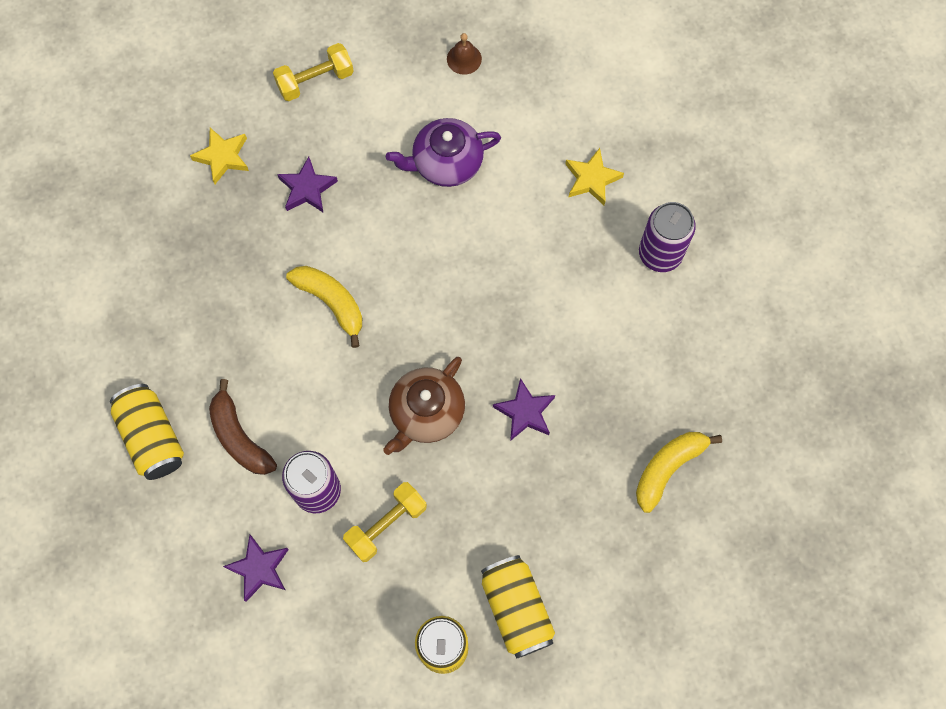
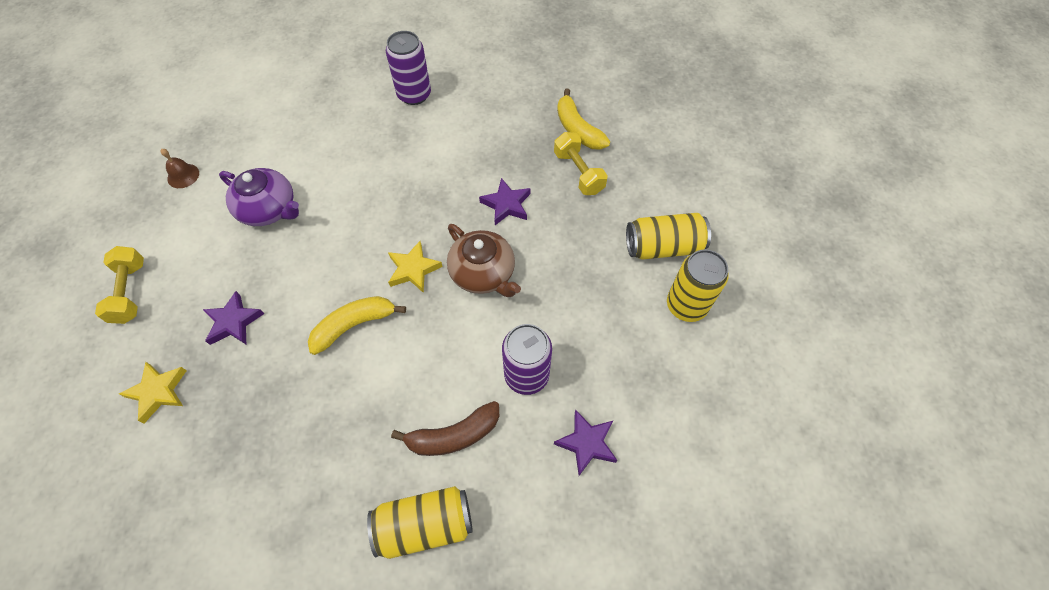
camera: 75 degrees left, 10 degrees down
(386, 525) = (572, 325): yellow dumbbell -> yellow dumbbell (578, 172)
(446, 163) = (269, 209): purple teapot -> purple teapot turned 60 degrees counterclockwise
(591, 179) = (335, 119): yellow star -> yellow star (413, 269)

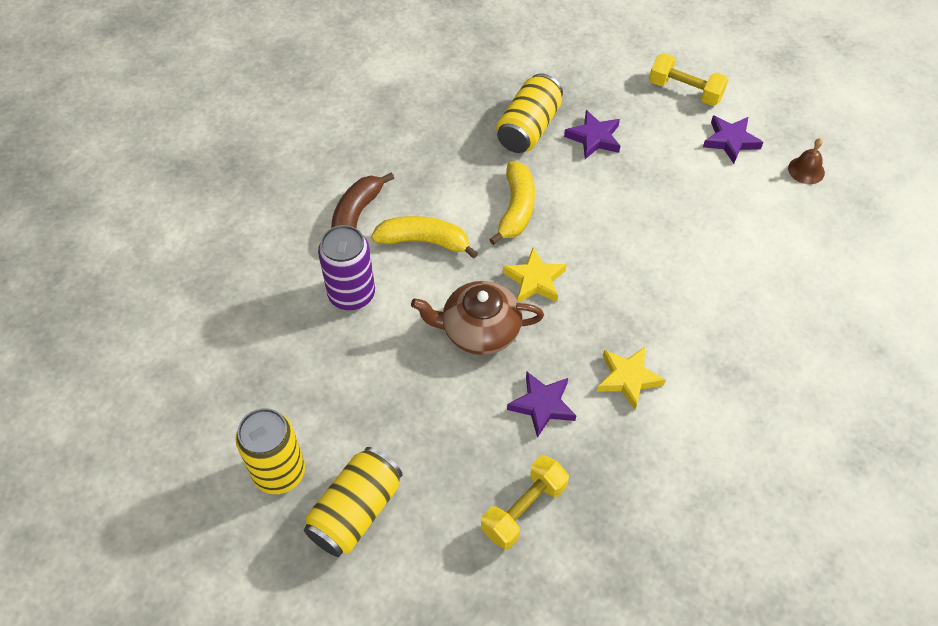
camera: 130 degrees right, 5 degrees down
(158, 392) = (568, 75): yellow star -> yellow star (628, 378)
(269, 209) = (706, 212): purple teapot -> none
(414, 95) = (788, 424): purple can -> none
(425, 525) = (314, 165): yellow can -> yellow can (528, 128)
(578, 129) = (589, 563): yellow banana -> yellow banana (424, 241)
(578, 172) = (524, 509): yellow dumbbell -> yellow dumbbell turned 60 degrees counterclockwise
(586, 443) = (257, 294): purple star -> purple star (730, 141)

